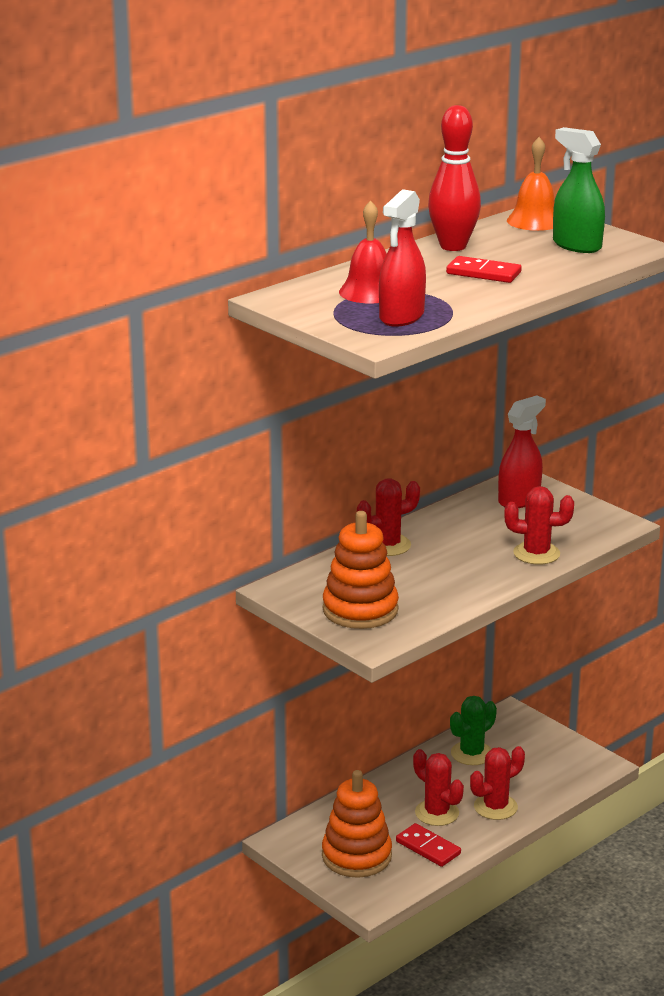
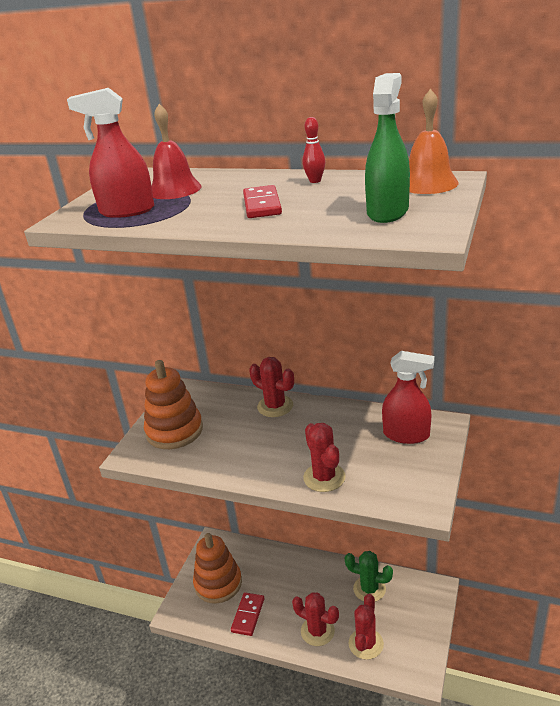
camera: 65 degrees right, 5 degrees up
(437, 813) = (288, 602): red cactus -> red cactus (366, 644)
(453, 246) = (315, 181): red bowling pin -> red bowling pin, size x0.46

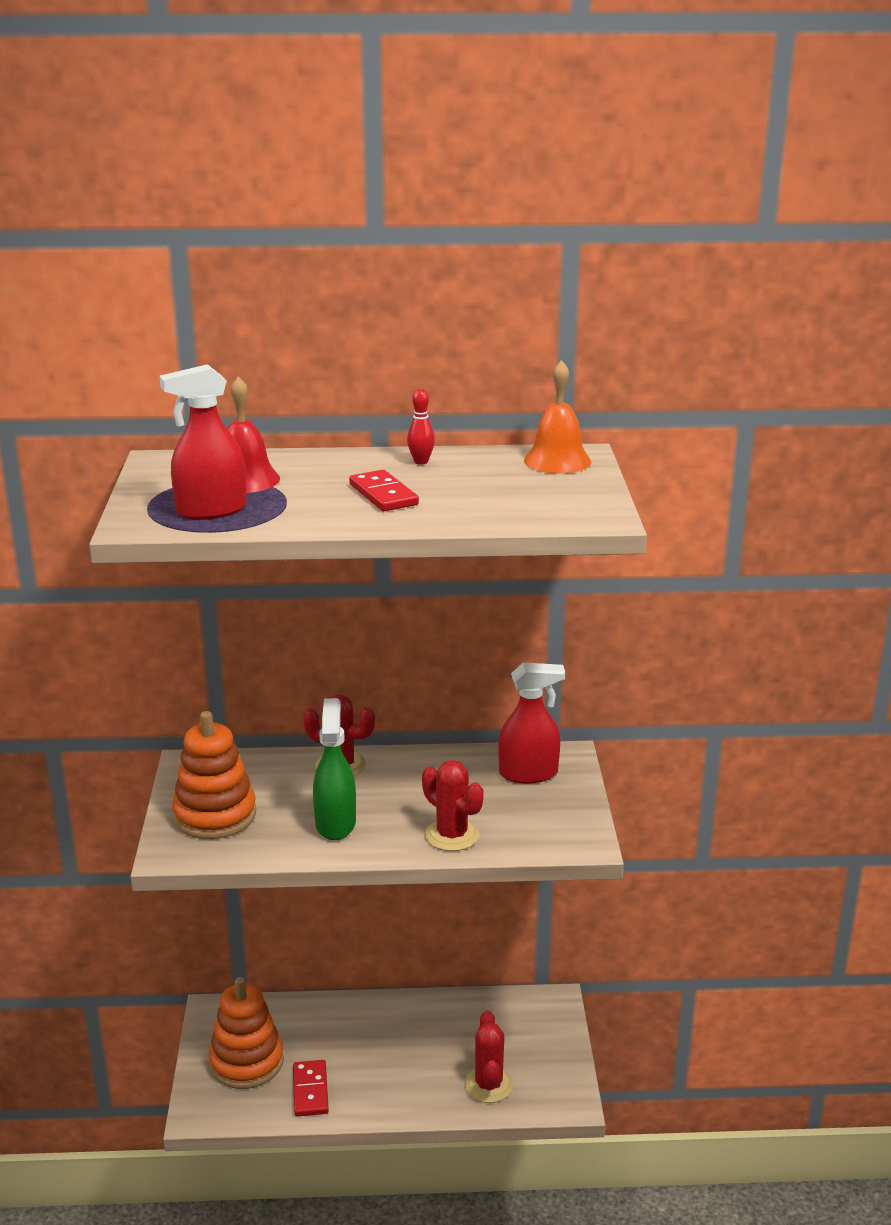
camera: 25 degrees left, 5 degrees down
(317, 631) = (418, 1086): red cactus -> none
(369, 589) = (468, 1021): green cactus -> none
(387, 212) = (538, 496): green spray bottle -> green spray bottle (335, 823)

